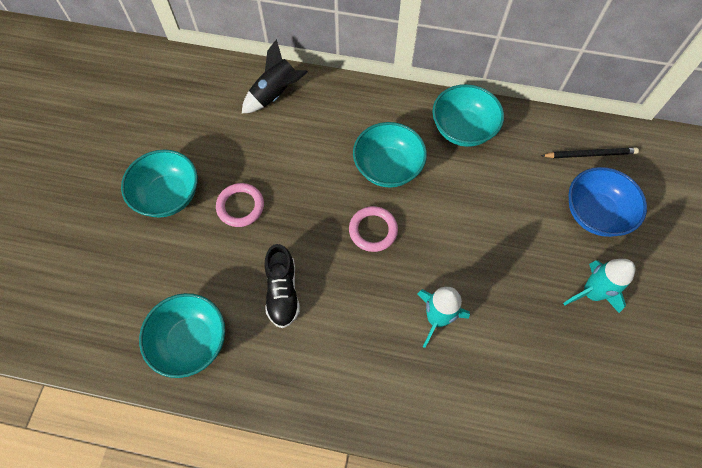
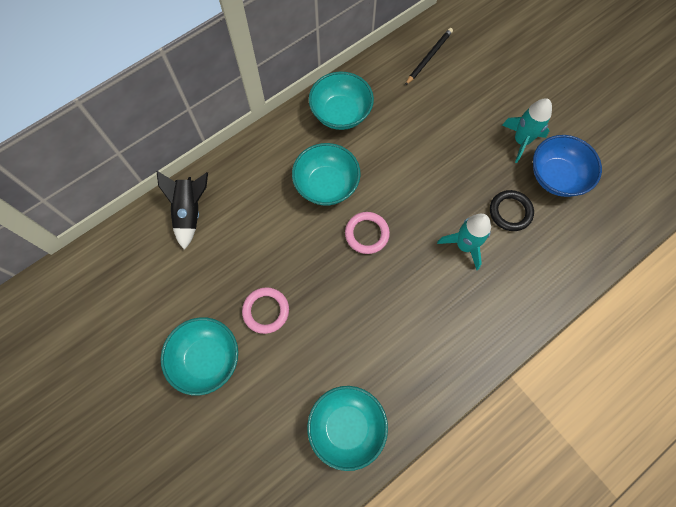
camera: 50 degrees left, 5 degrees up
(282, 292) = (362, 332): black shoe -> none
(508, 335) = (510, 212): none -> black ring
(595, 213) = (471, 91): blue bowl -> blue bowl (556, 177)

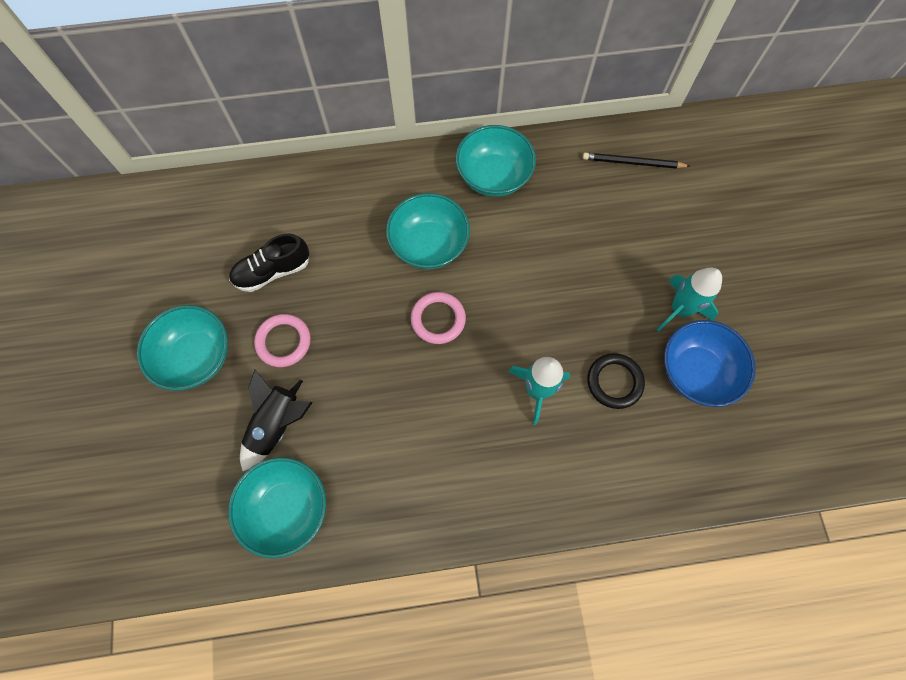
camera: 30 degrees right, 0 degrees up
(190, 212) = (274, 200): black rocket -> black rocket (277, 425)
(223, 264) = (273, 271): none -> black shoe
(429, 57) = (632, 163): black pencil -> black pencil turned 150 degrees counterclockwise

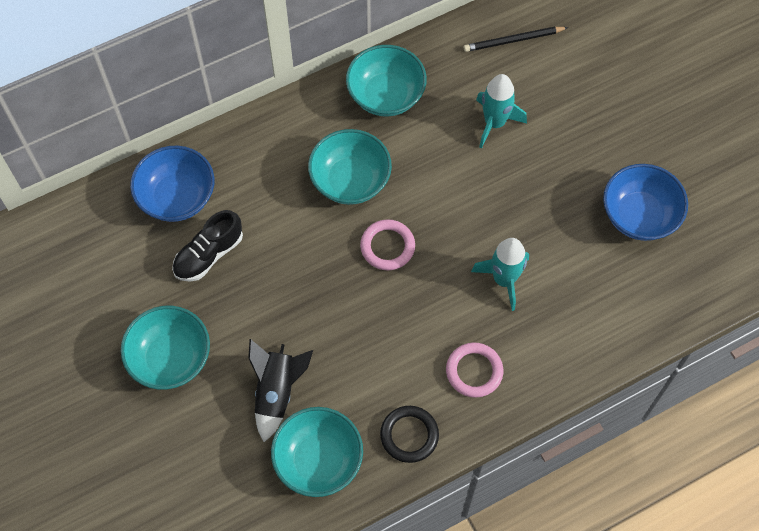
camera: 20 degrees left, 5 degrees down
(268, 209) = (177, 197): none -> blue bowl
(283, 342) = (249, 316): pink ring -> pink ring (474, 371)
(614, 382) = (570, 249): black ring -> black ring (409, 435)
(680, 309) = (605, 164): turquoise rocket -> turquoise rocket (494, 123)

